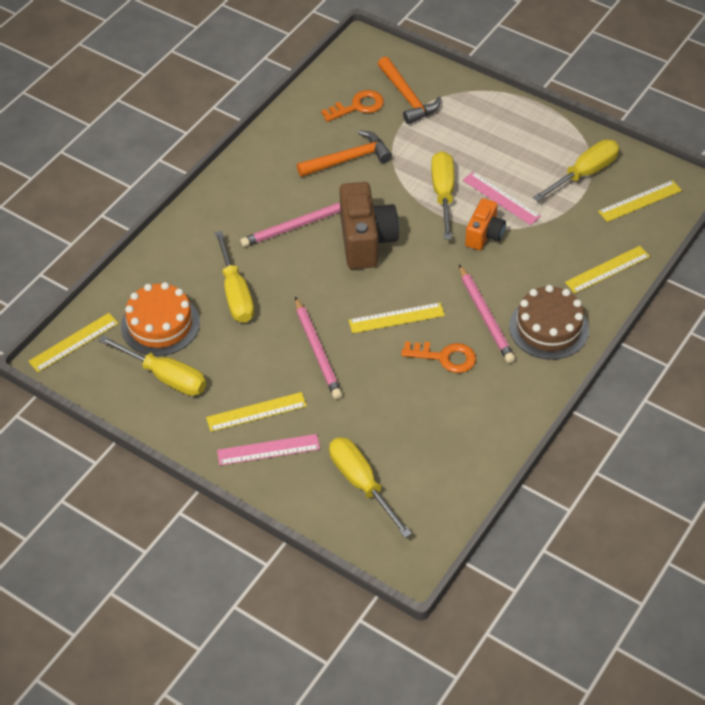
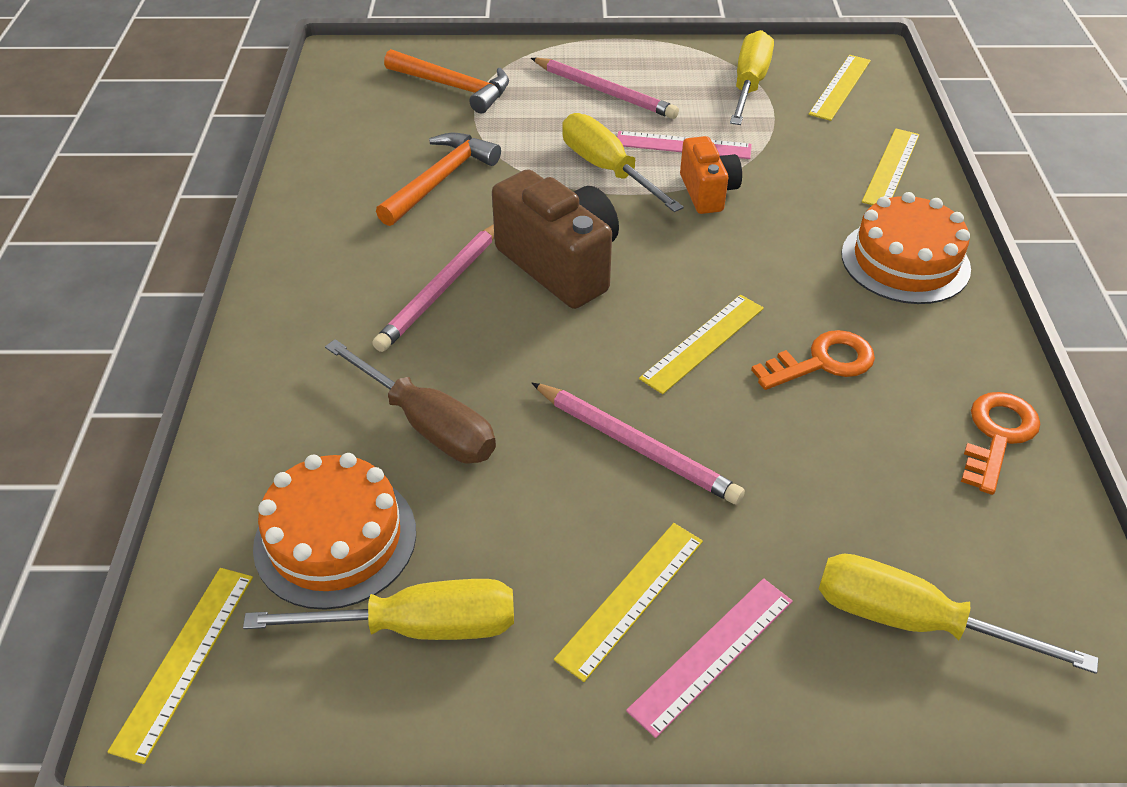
camera: 35 degrees left, 5 degrees down
(235, 293) = (427, 424): yellow screwdriver -> brown screwdriver
(357, 106) = (396, 119): orange key -> orange key (997, 436)
(485, 316) = (815, 285): pink pencil -> pink pencil (604, 92)
(548, 328) = (905, 261): brown cake -> orange cake

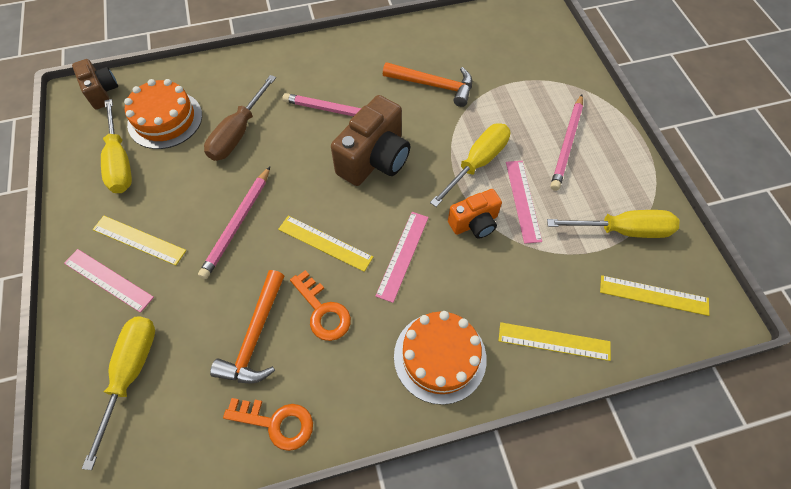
camera: 75 degrees right, 15 degrees up
(184, 659) = (102, 92): yellow ruler -> brown camera
(454, 87) = (531, 66): orange hammer -> orange hammer (255, 336)
(744, 266) = (403, 255): none -> pink ruler

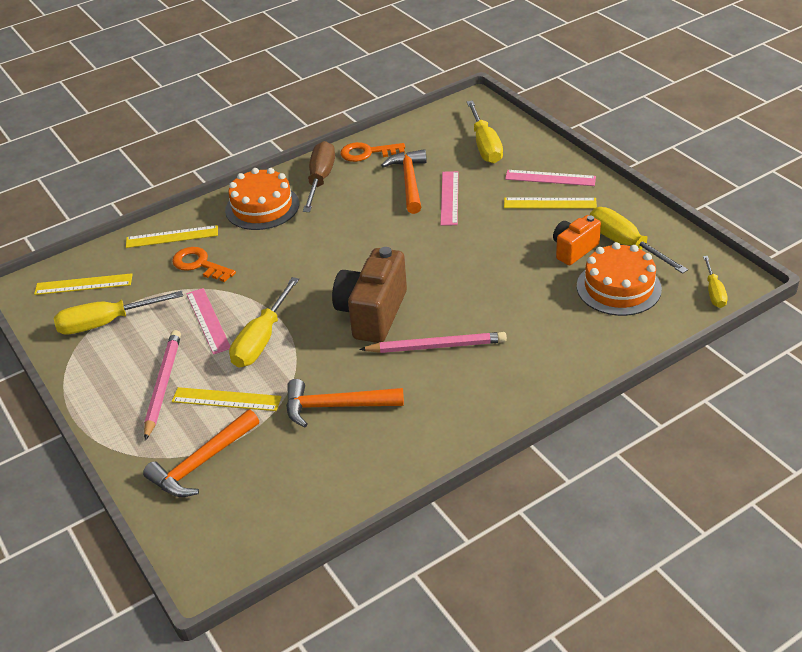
camera: 165 degrees right, 20 degrees down
(102, 92) = (714, 292): brown camera -> yellow screwdriver
(237, 224) = (474, 234): pink pencil -> none
(238, 133) = (531, 297): brown screwdriver -> brown screwdriver (320, 179)
(323, 311) = (365, 206): orange key -> orange key (199, 264)
(325, 243) = (387, 242): yellow ruler -> yellow ruler (226, 399)
(403, 255) = (313, 252): pink ruler -> pink ruler (449, 198)
(474, 223) = (253, 291): orange camera -> orange camera (574, 250)
(539, 72) = (202, 462): none -> orange hammer

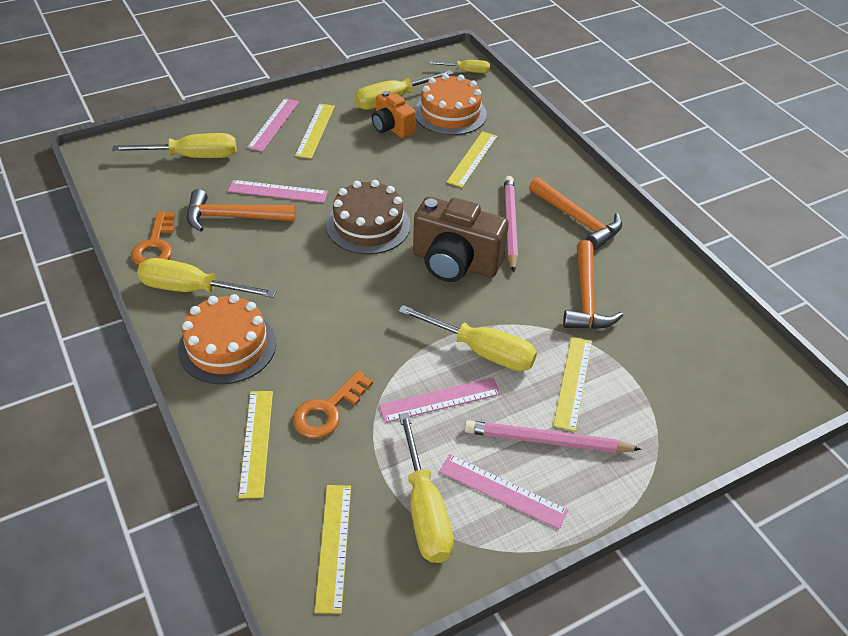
camera: 90 degrees left, 5 degrees up
(117, 362) = (502, 491): none -> pink ruler
(202, 462) = (663, 402): orange hammer -> orange hammer (577, 220)
(320, 179) = (192, 289): brown screwdriver -> yellow screwdriver
(415, 255) = (368, 225): none -> brown cake
(539, 311) = (472, 159): none -> yellow ruler

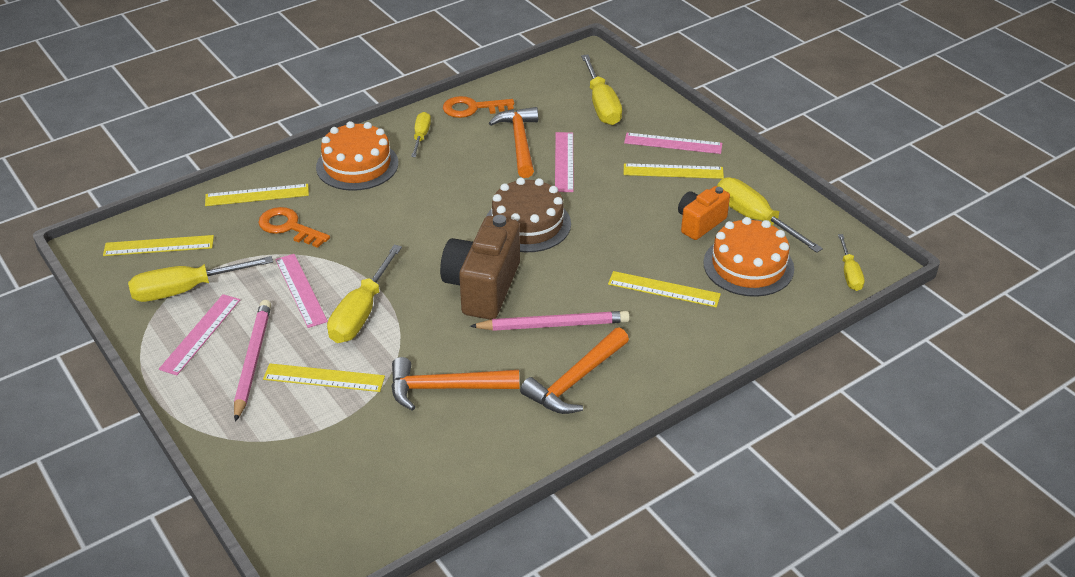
camera: 85 degrees right, 5 degrees down
(192, 289) = (421, 136): yellow screwdriver -> yellow screwdriver, size x0.58

